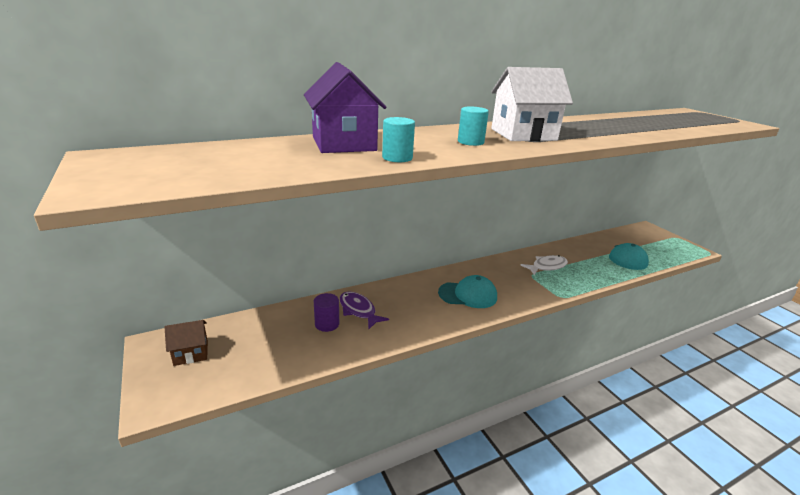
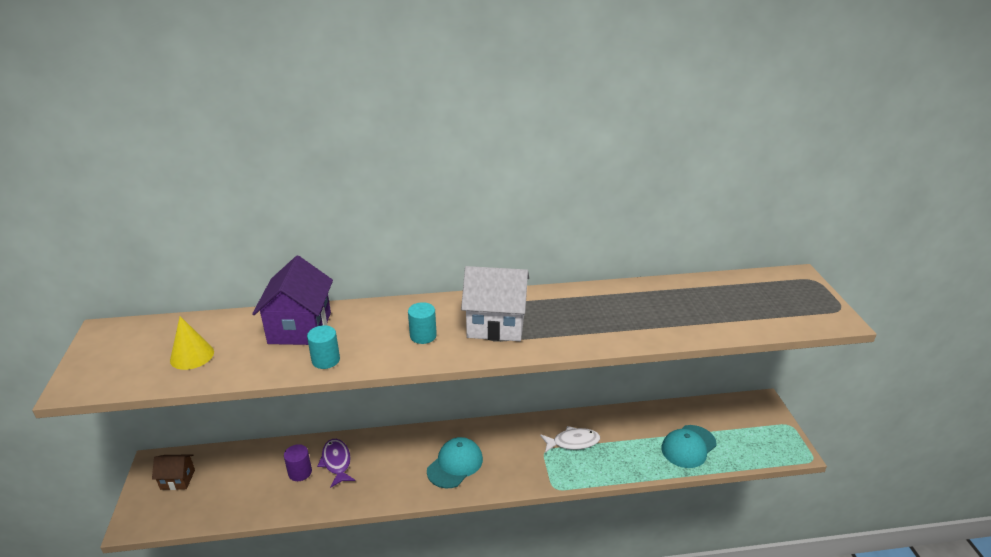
camera: 20 degrees right, 5 degrees up
(239, 164) = (192, 356): none -> yellow cone
(468, 295) = (455, 464): turquoise cap -> turquoise cap turned 75 degrees counterclockwise

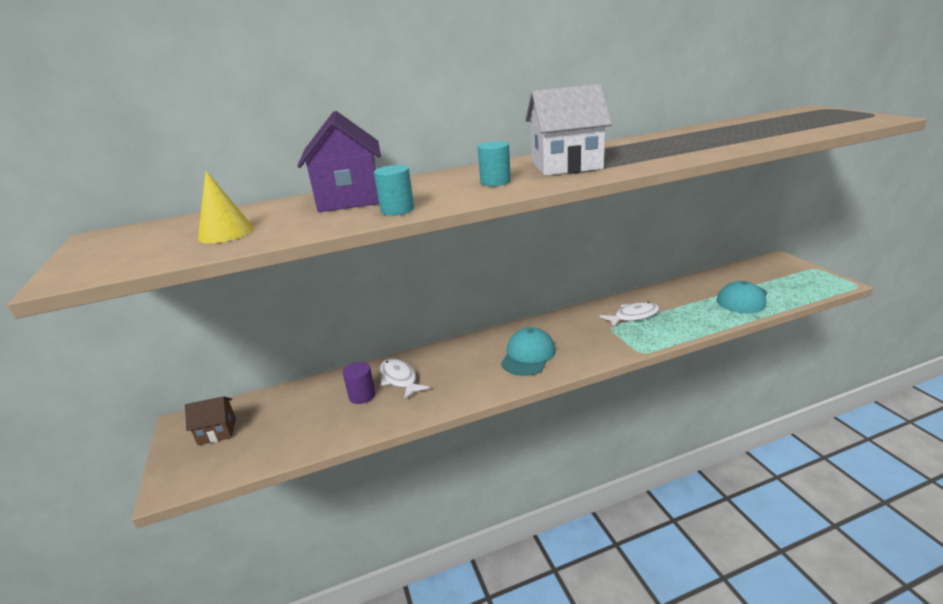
camera: 10 degrees left, 5 degrees down
(336, 462) = (399, 379): purple fish -> white fish

